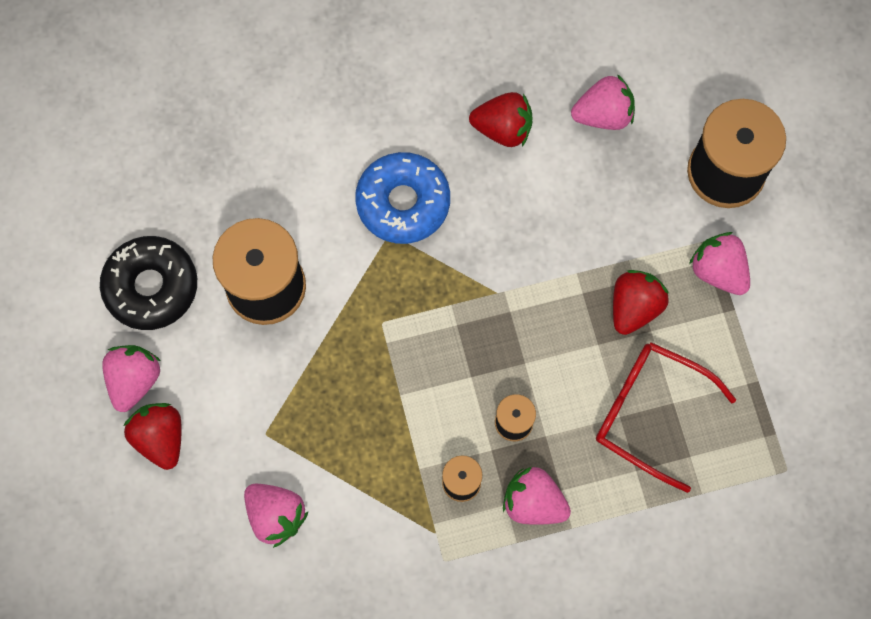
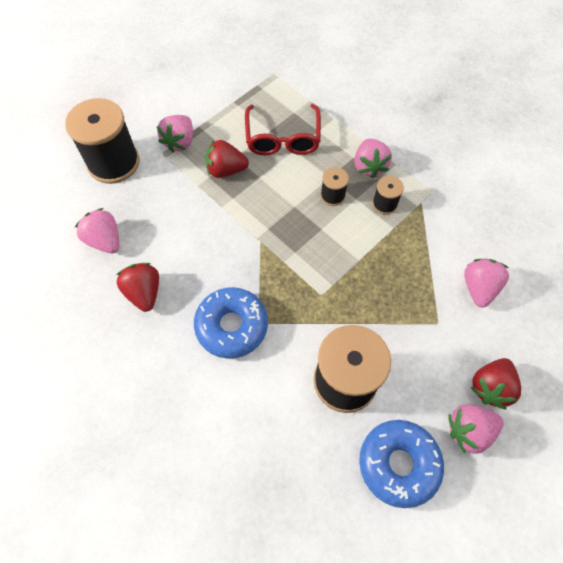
camera: 120 degrees left, 10 degrees down
(151, 287) = (398, 464): black donut -> blue donut

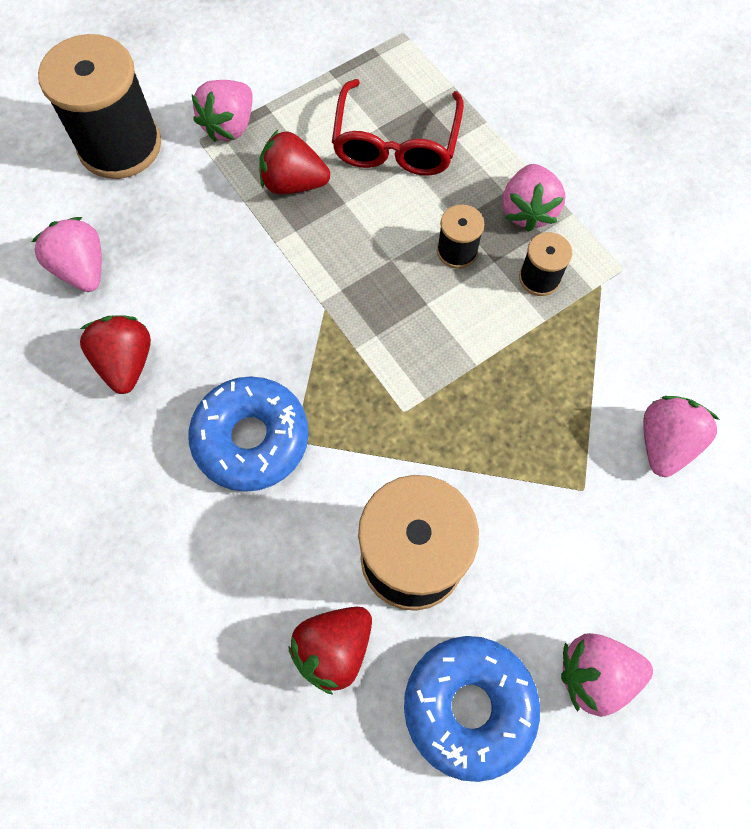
camera: 10 degrees right, 5 degrees up
(490, 387) = (647, 609): red strawberry -> red strawberry (333, 648)

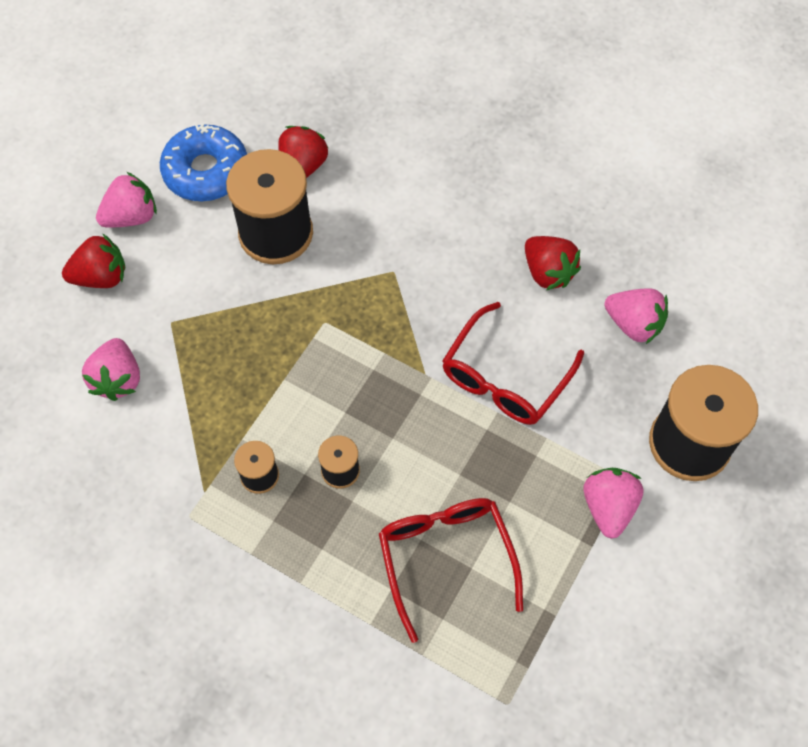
camera: 155 degrees right, 5 degrees down
(246, 272) = (505, 377): none -> red glasses
(251, 439) = (424, 260): blue donut -> none
(293, 183) = (515, 474): red strawberry -> red strawberry (101, 277)
(527, 211) = (293, 538): pink strawberry -> none

